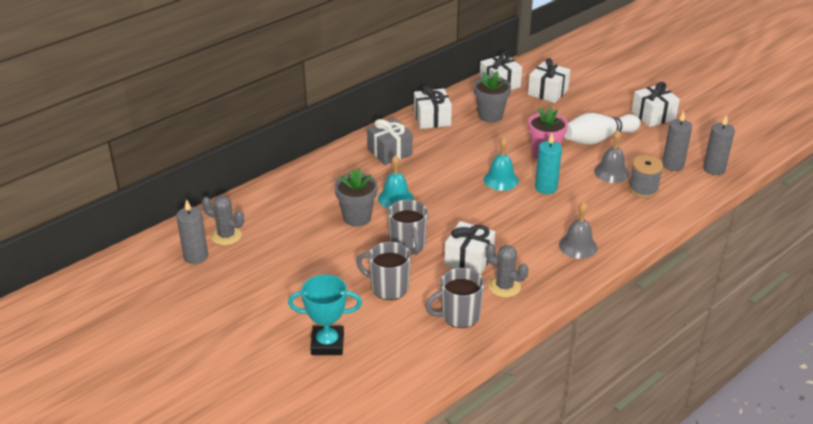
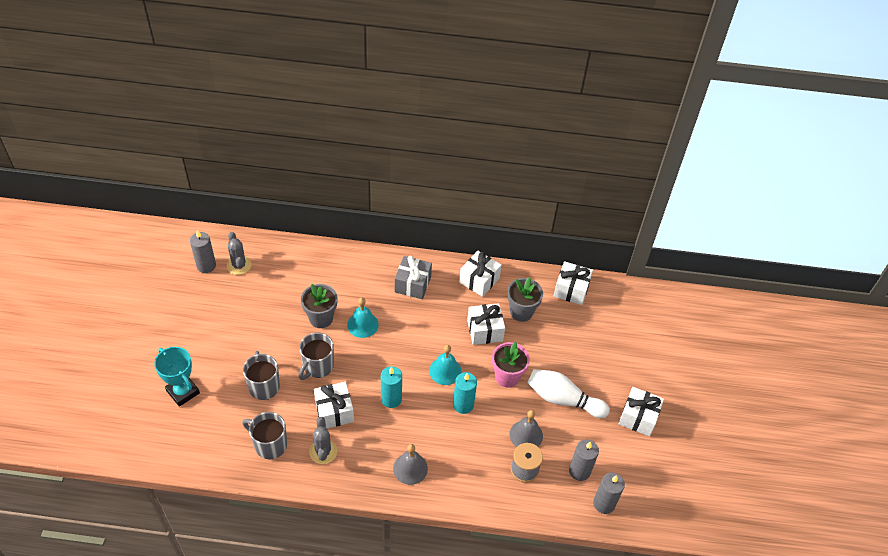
camera: 45 degrees right, 15 degrees up
(494, 221) = (391, 399): none -> turquoise candle
(548, 92) = (594, 327): white gift -> white gift (485, 330)

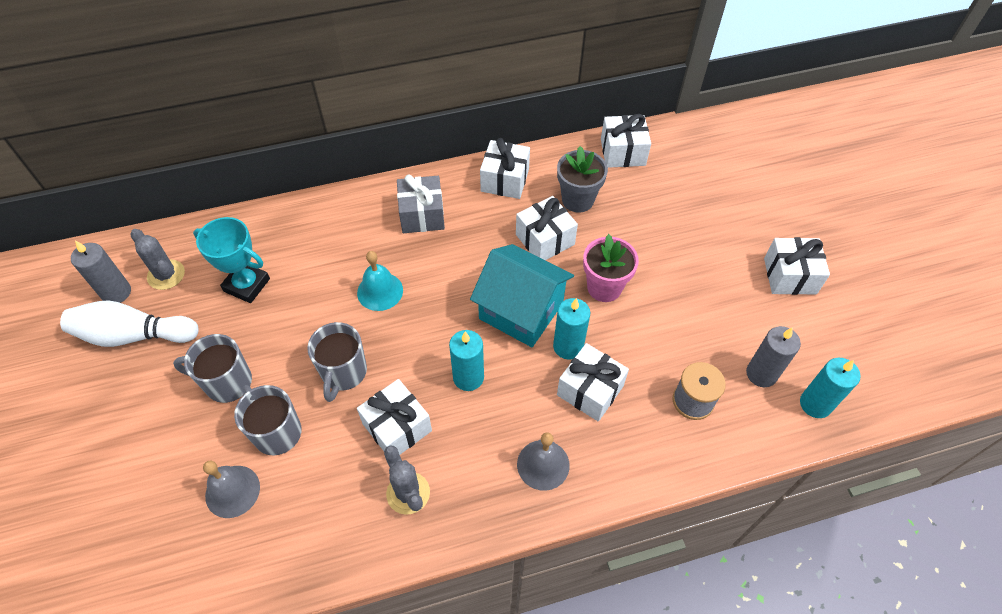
camera: 20 degrees left, 5 degrees up
(183, 392) = (153, 491): turquoise trophy -> turquoise trophy (247, 285)
(269, 444) = (323, 516): grey mug -> grey mug (227, 382)
(321, 318) = (317, 304): grey flower pot -> none
(445, 371) = (521, 310): turquoise bell -> turquoise house
(462, 437) = (590, 390): none -> white gift
(526, 435) = (669, 354): grey bell -> grey bell (232, 491)
(563, 399) = (689, 289): white bowling pin -> white bowling pin (134, 335)
(604, 503) = (815, 404): grey candle -> turquoise candle

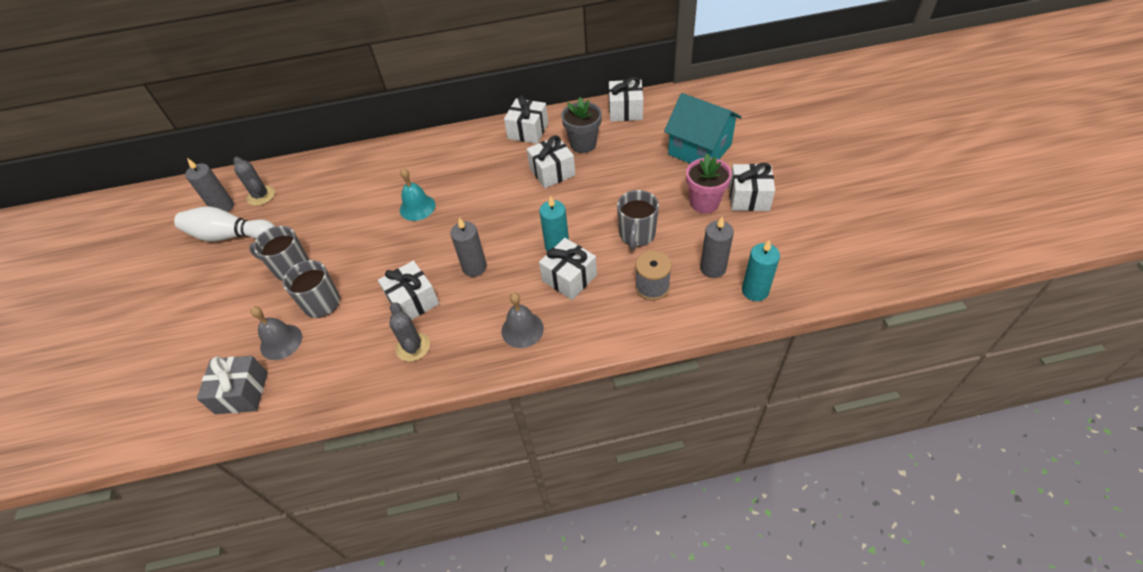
camera: 10 degrees right, 5 degrees down
(247, 285) = (318, 203): turquoise trophy -> none
(343, 373) = (379, 263): grey mug -> grey mug (637, 235)
(422, 215) = (459, 155): grey gift -> grey gift (241, 393)
(468, 377) = (474, 267): turquoise candle -> grey candle
(521, 310) = (524, 221): turquoise house -> turquoise house (699, 149)
(604, 287) = (594, 205): pink flower pot -> pink flower pot (704, 203)

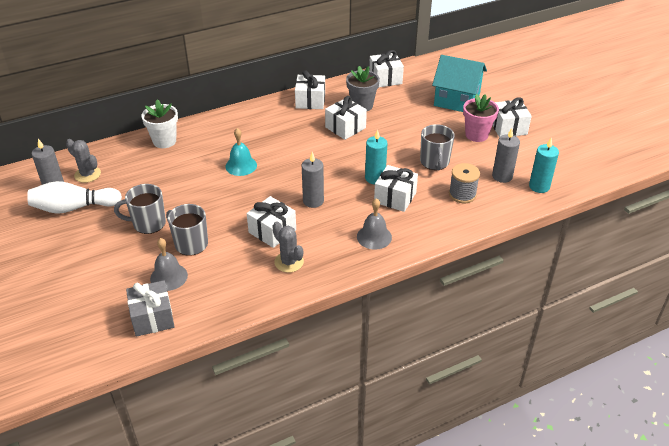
camera: 20 degrees left, 10 degrees down
(353, 164) = (164, 141): none -> white flower pot

